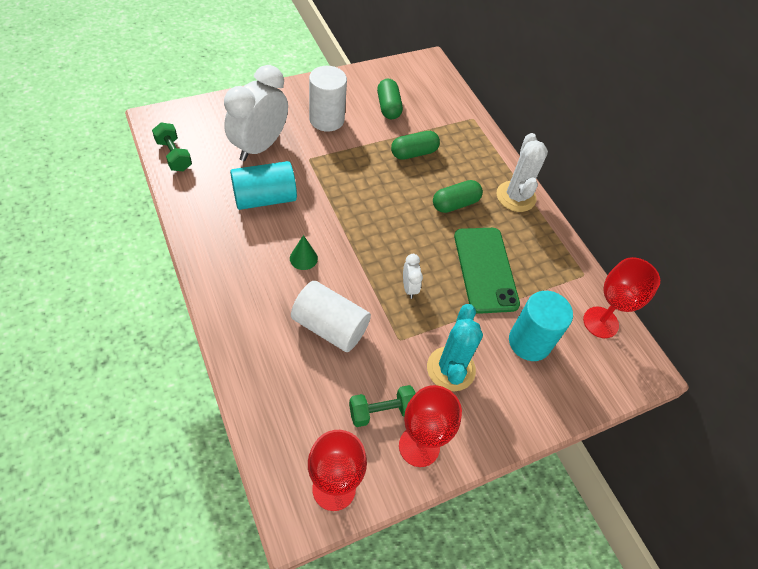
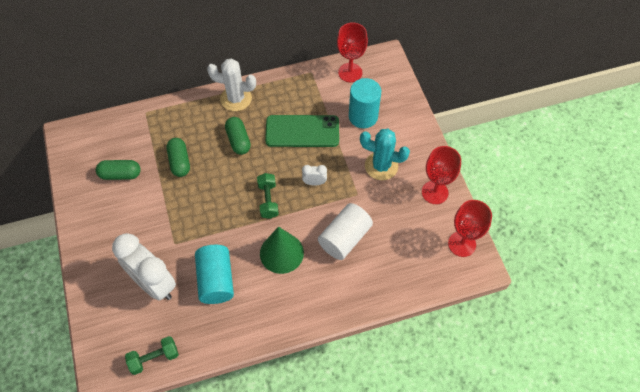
camera: 75 degrees left, 5 degrees up
(303, 258) = (281, 253): green cone -> green cone, size x1.99
(326, 119) = (128, 226): white cylinder -> none
(382, 411) = (411, 211): green dumbbell -> green dumbbell (268, 200)

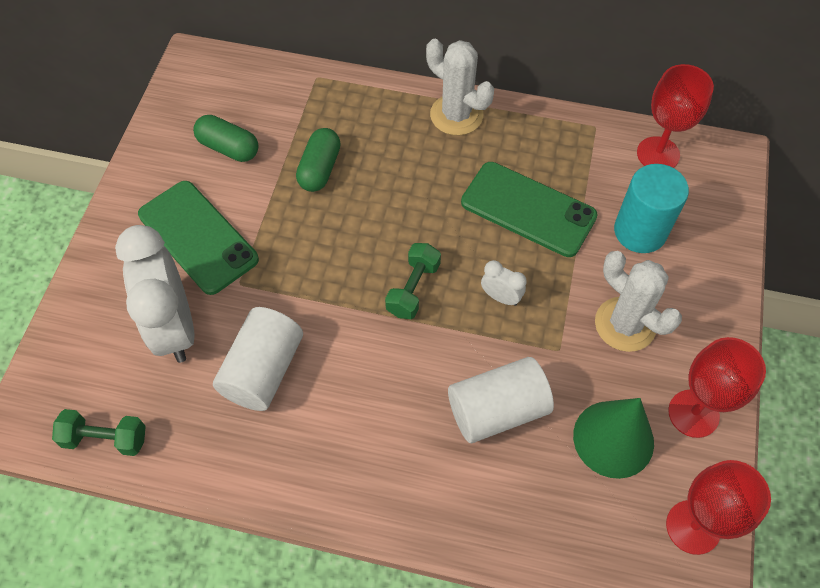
camera: 30 degrees right, 0 degrees up
(135, 231) = (198, 237): none -> green phone
(216, 280) = (263, 370): turquoise cylinder -> white cylinder
(238, 140) = (423, 178): green capsule -> none
(281, 253) = (384, 381): green cone -> green cone (613, 439)
(381, 166) = (625, 324): turquoise cactus -> white cactus

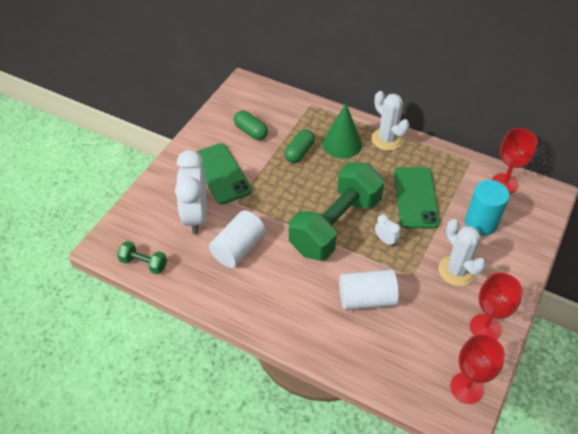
camera: 15 degrees right, 10 degrees down
(413, 289) = (335, 225): green dumbbell -> green dumbbell, size x2.40
(528, 209) = (415, 197): green phone -> green phone turned 45 degrees clockwise
(613, 439) = (431, 330): green cone -> green cone (342, 144)

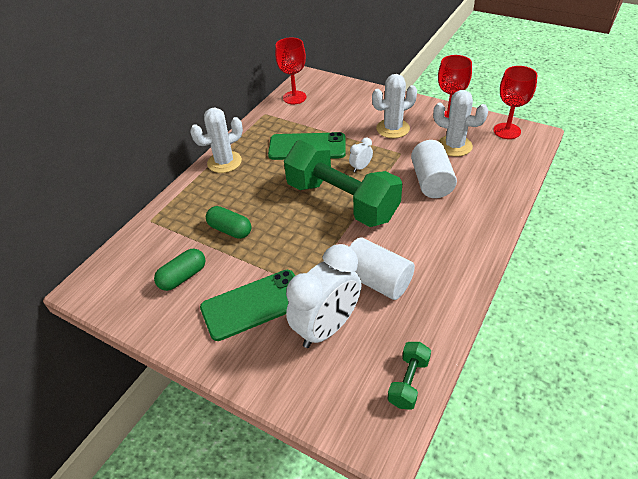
camera: 85 degrees left, 5 degrees down
(196, 216) = (327, 328): white clock -> white clock turned 45 degrees counterclockwise
(342, 144) = (224, 195): green cone -> none
(430, 327) = (454, 146): none -> white cactus
(481, 223) = (339, 113): turquoise cylinder -> none

